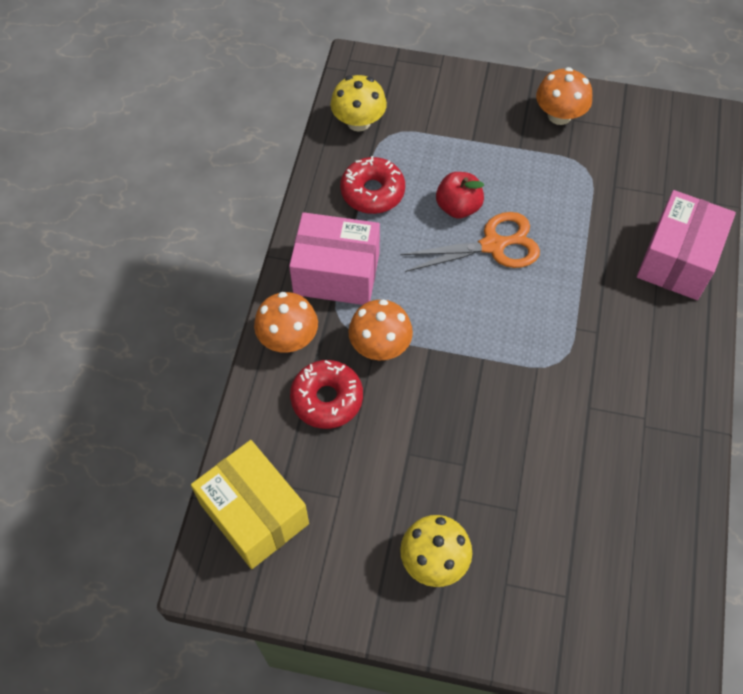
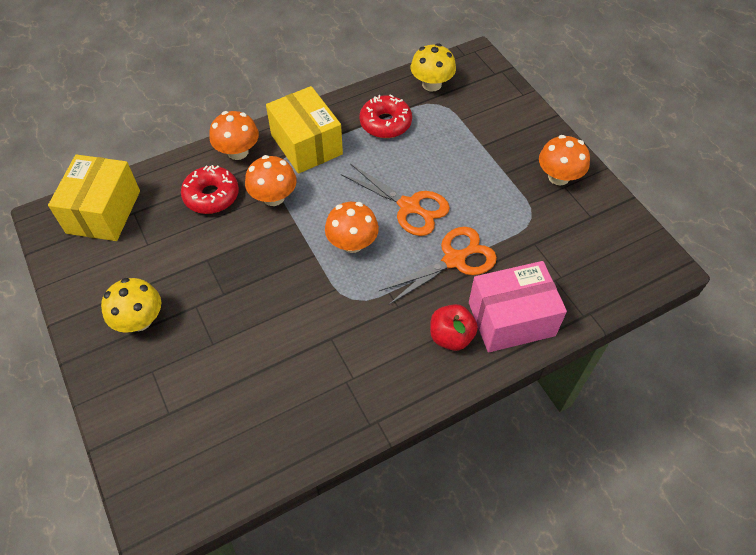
camera: 50 degrees right, 5 degrees down
(336, 273) = (306, 144): pink box -> yellow box
(458, 207) = (420, 170): red apple -> red apple (451, 336)
(496, 319) = (352, 243): none -> orange mushroom
(583, 255) = (454, 260): none -> orange scissors

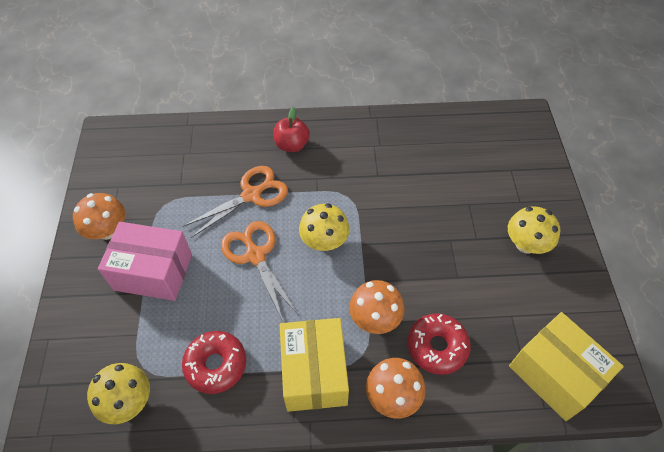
camera: 155 degrees left, 0 degrees up
(103, 212) = (555, 374): yellow box -> yellow box turned 75 degrees counterclockwise
(352, 243) = (324, 241): orange mushroom -> yellow mushroom
(454, 260) = (251, 195): orange scissors -> orange scissors turned 150 degrees clockwise
(511, 319) = (242, 140): pink box -> pink box (153, 272)

